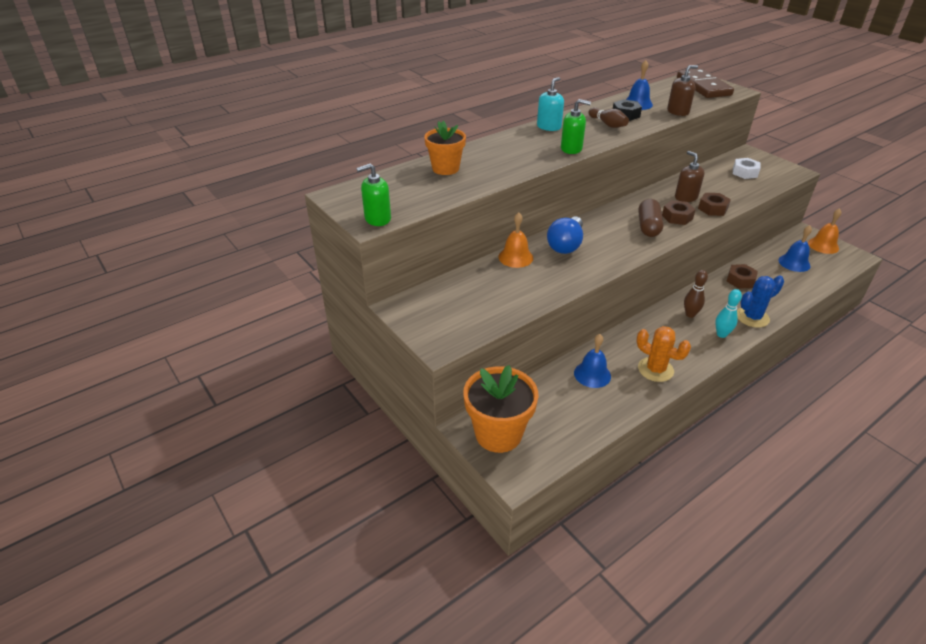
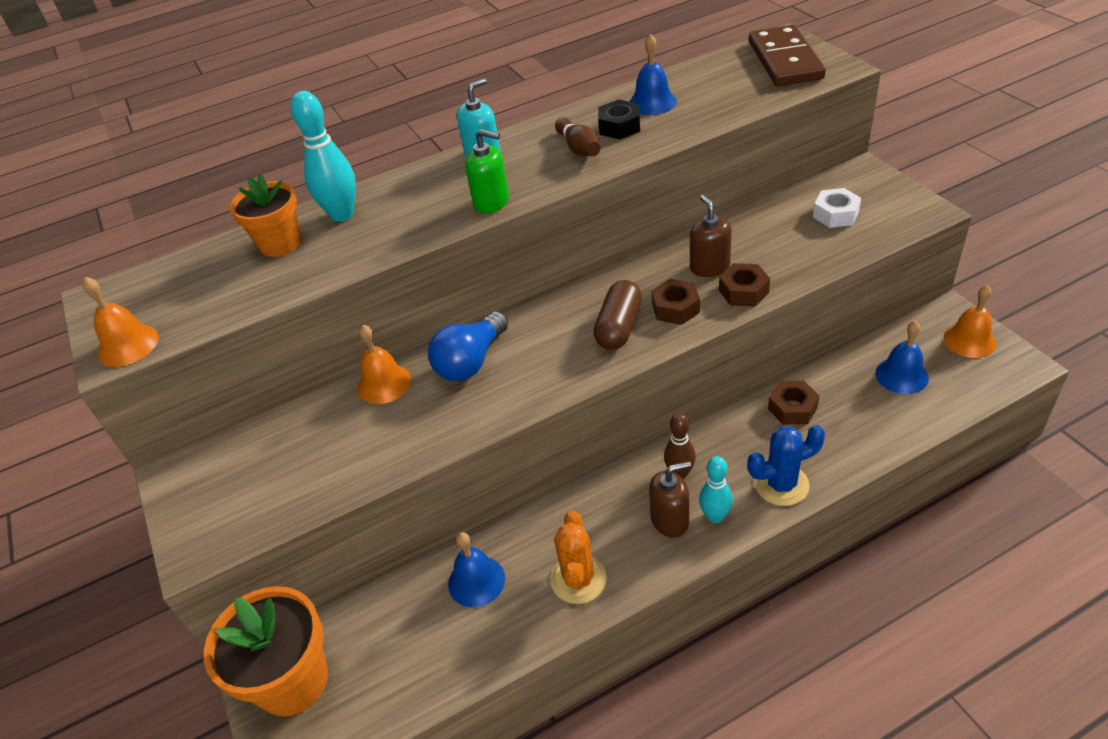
camera: 15 degrees right, 5 degrees up
(377, 219) = (128, 345): green soap dispenser -> orange bell
(477, 154) = (342, 214): none -> turquoise bowling pin
(655, 369) = (578, 579): orange cactus -> orange cactus turned 45 degrees clockwise
(678, 112) = (710, 118): brown soap dispenser -> brown soap dispenser (670, 520)

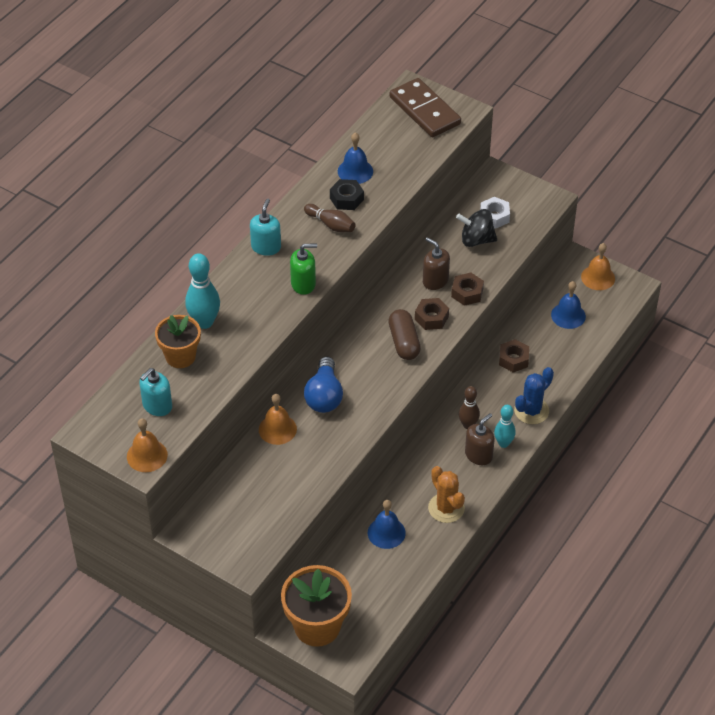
camera: 35 degrees left, 5 degrees up
(200, 290) = (157, 406): none -> turquoise soap dispenser
(794, 234) = (476, 240): none -> black spinning top

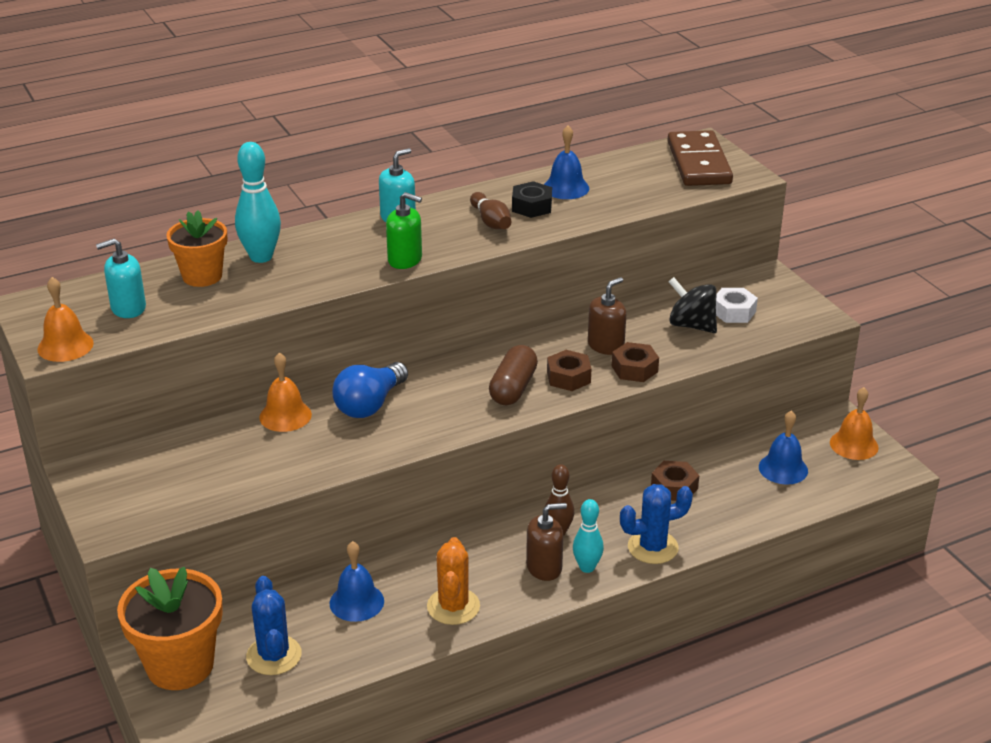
camera: 30 degrees right, 15 degrees down
(367, 592) = (274, 655): none -> blue cactus
(435, 281) = (606, 345): brown soap dispenser -> brown soap dispenser turned 60 degrees clockwise

